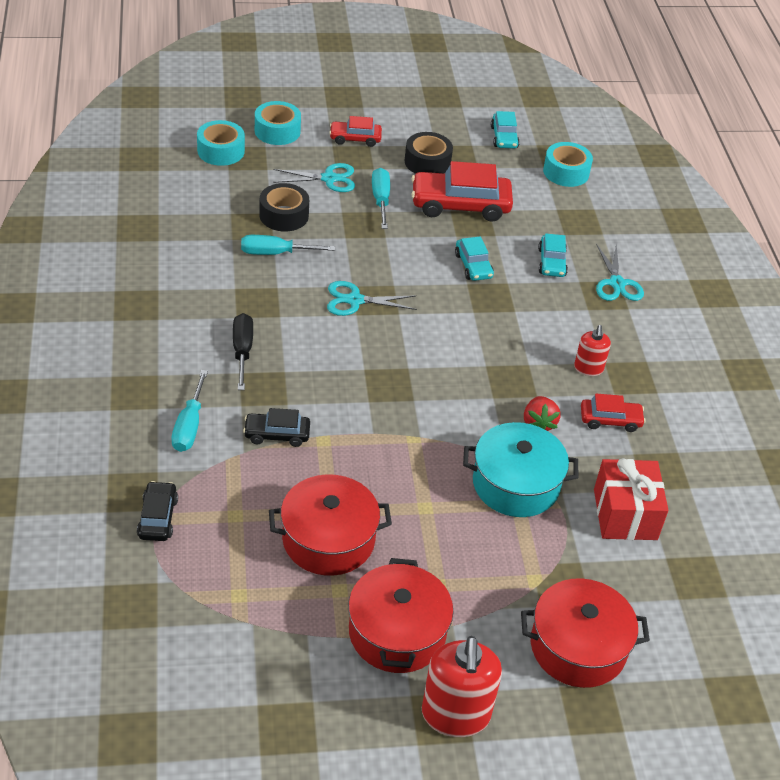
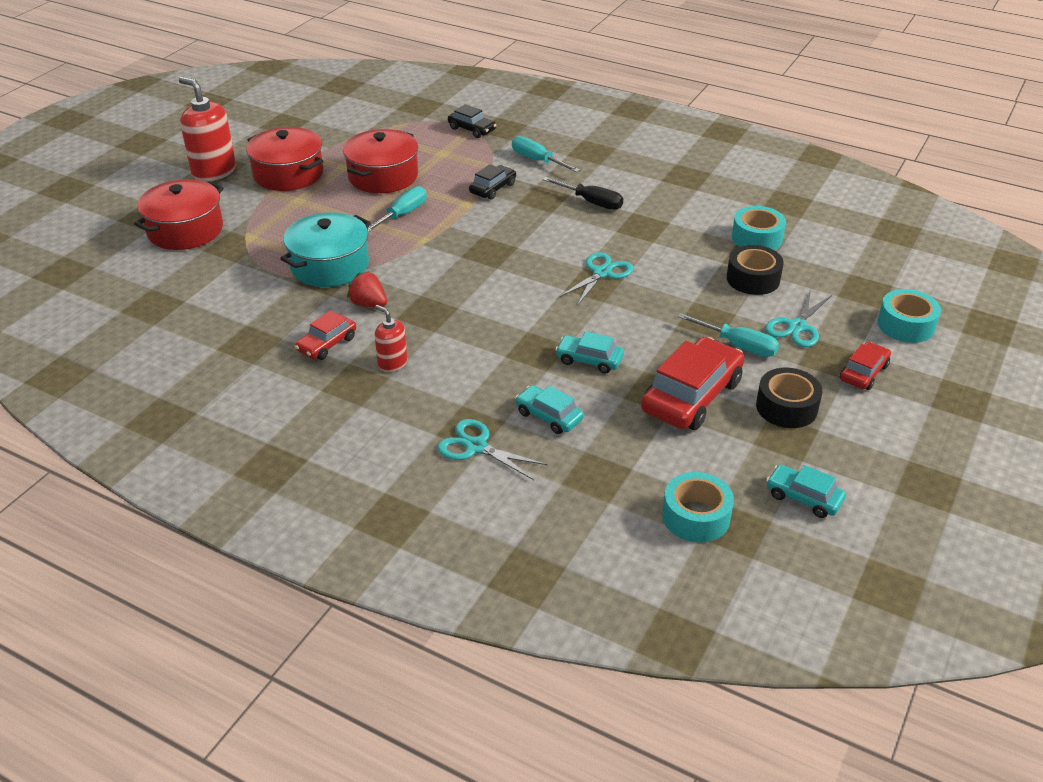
camera: 130 degrees right, 5 degrees down
(221, 151) = (885, 279): turquoise tape -> turquoise tape (757, 238)
(276, 253) = (699, 256): turquoise screwdriver -> turquoise screwdriver (402, 215)
(625, 514) = (240, 302): red gift -> none

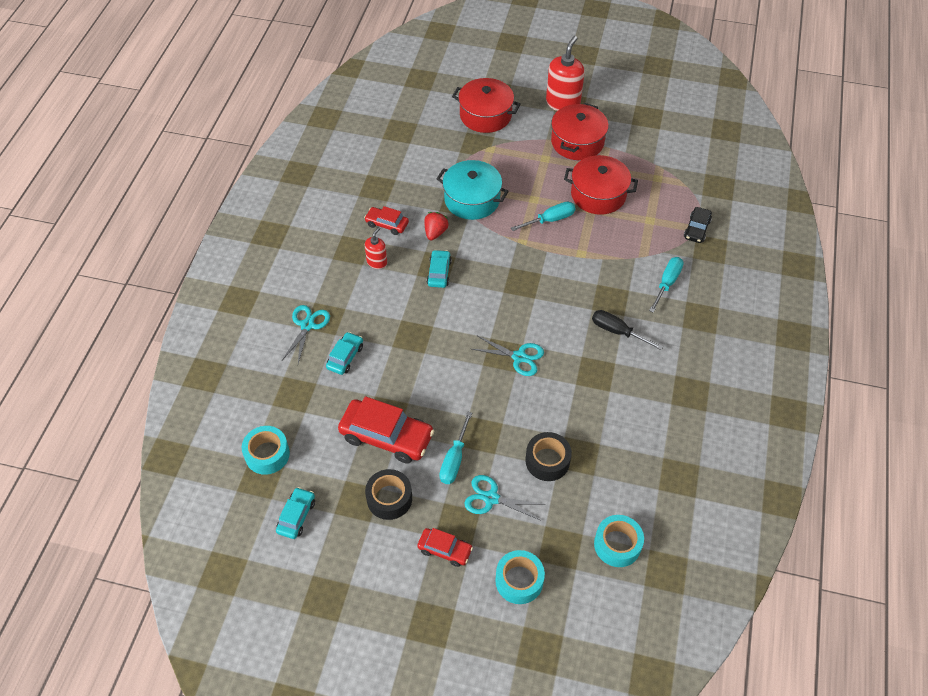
camera: 75 degrees right, 15 degrees up
(402, 215) = (550, 220): turquoise screwdriver -> turquoise screwdriver turned 45 degrees counterclockwise
(492, 188) = (610, 264): black car -> none
(589, 360) = (410, 368): turquoise car -> turquoise car (439, 273)
(591, 202) = (618, 331): black screwdriver -> black screwdriver turned 105 degrees clockwise
(757, 238) = (610, 458): turquoise tape -> turquoise tape (617, 544)

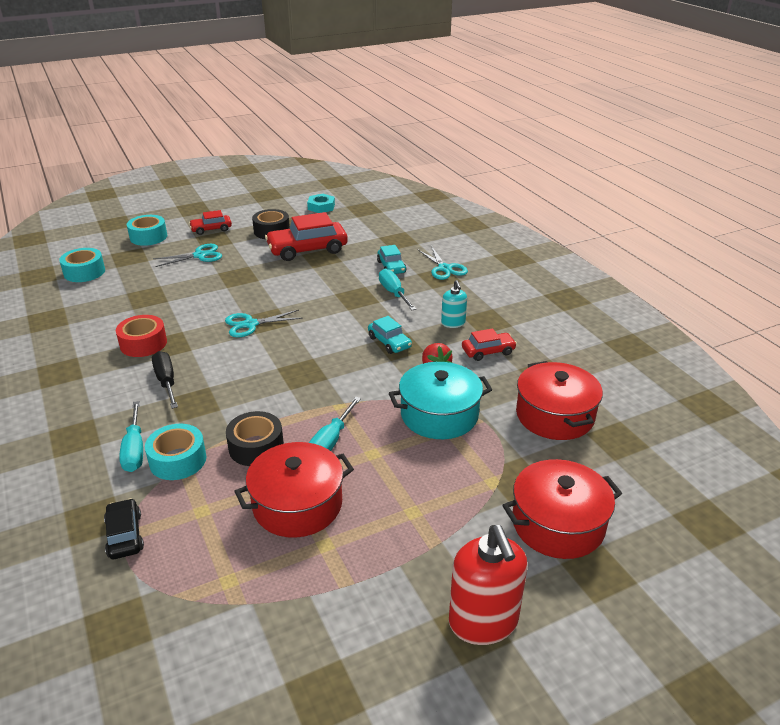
camera: 140 degrees right, 20 degrees down
(267, 454) = (374, 216): turquoise tape -> turquoise tape (178, 460)
(296, 516) = (321, 207): turquoise car -> turquoise nut
(377, 262) = (453, 323): red soap dispenser -> turquoise soap dispenser
(454, 459) = (245, 259): turquoise screwdriver -> turquoise screwdriver (394, 293)
(547, 461) = (171, 285): black tape -> black tape (256, 447)
(577, 142) = (394, 565): red pot -> red pot (554, 415)
(613, 387) = (143, 343): none -> red tape
(618, 331) = (166, 382): black screwdriver -> black screwdriver turned 105 degrees counterclockwise

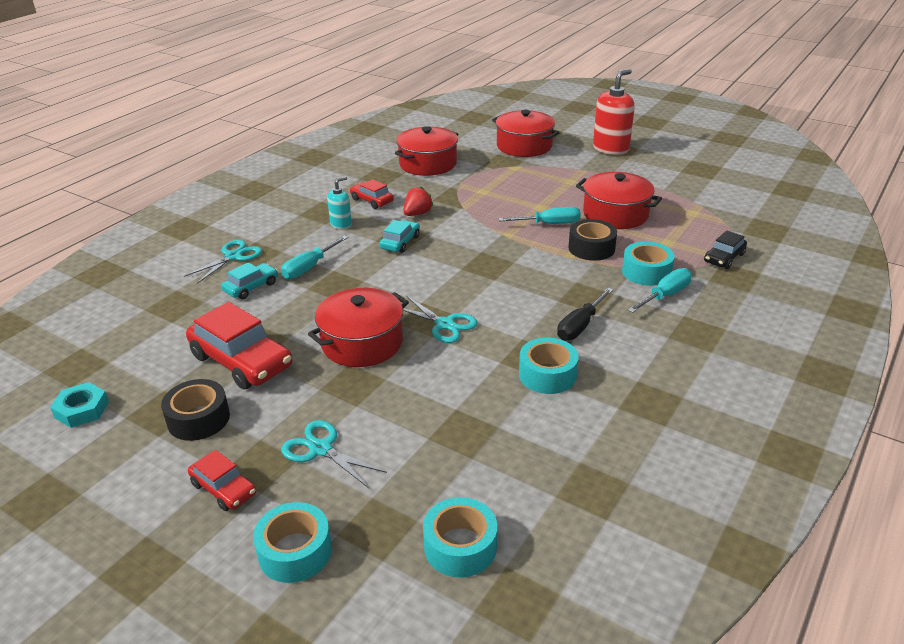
camera: 120 degrees left, 0 degrees up
(143, 343) = (547, 375): red tape -> turquoise tape
(273, 289) = (362, 343): none -> red pot
(439, 415) = (472, 197): turquoise pot -> none

